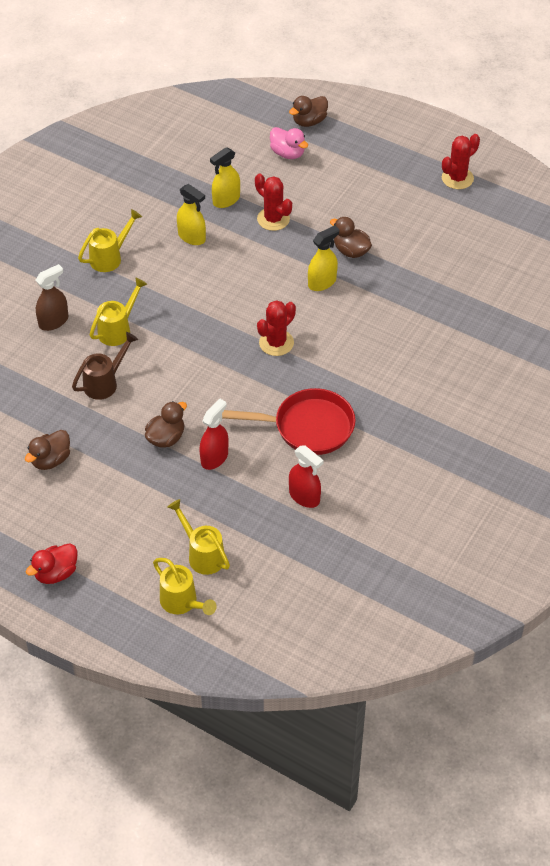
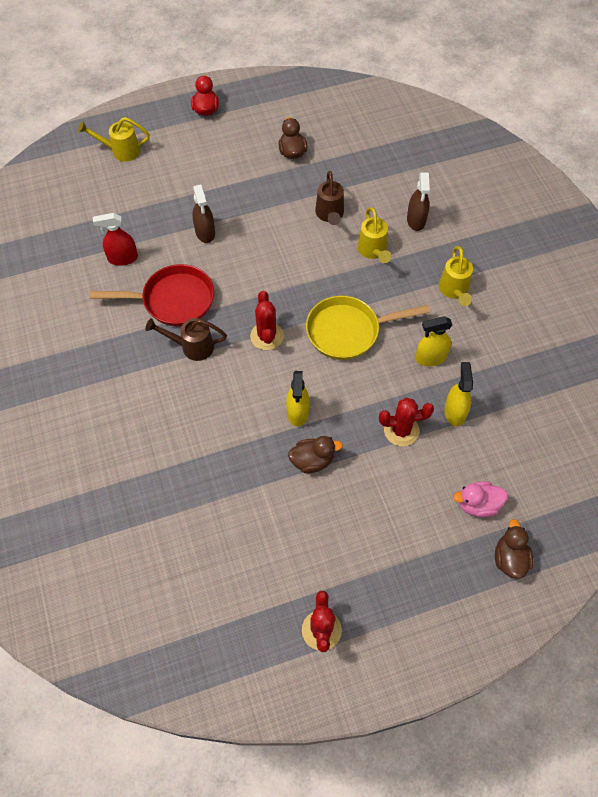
camera: 130 degrees right, 10 degrees up
(166, 438) = (248, 218): brown duck -> none
(202, 554) = (141, 180): yellow watering can -> none
(214, 457) = (205, 232): red spray bottle -> brown spray bottle
(218, 297) = (348, 331): none -> yellow pan
(308, 427) = (173, 300): red pan -> red pan turned 135 degrees counterclockwise
(337, 382) = (192, 346): none -> brown watering can

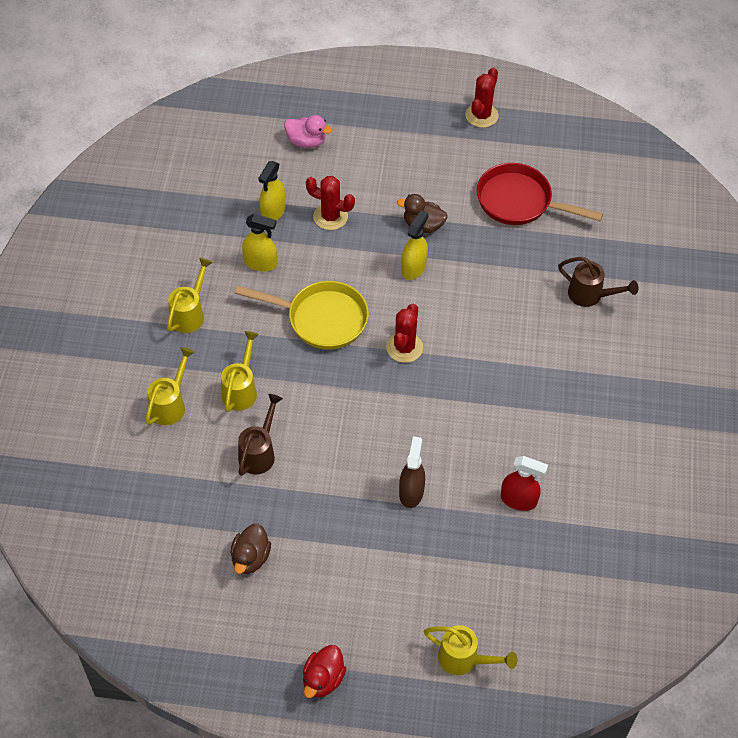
camera: 155 degrees left, 5 degrees down
(173, 300) = (482, 425): red pan -> red pan (519, 201)
(192, 346) = (484, 368): brown watering can -> brown watering can (590, 295)
(416, 220) = (170, 404): brown spray bottle -> yellow watering can
(509, 558) = (309, 100): brown duck -> none

